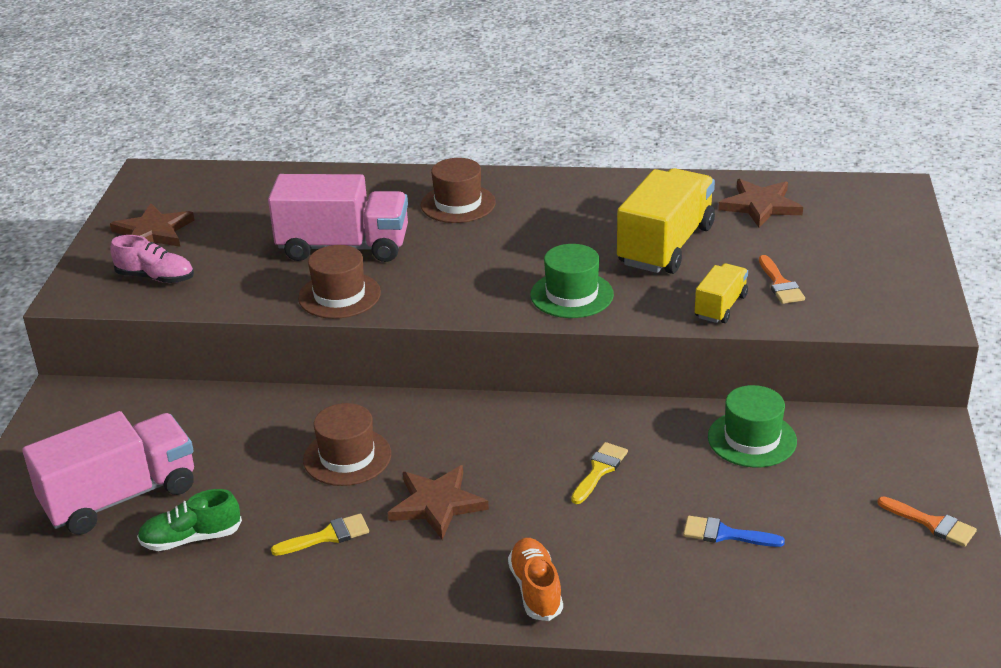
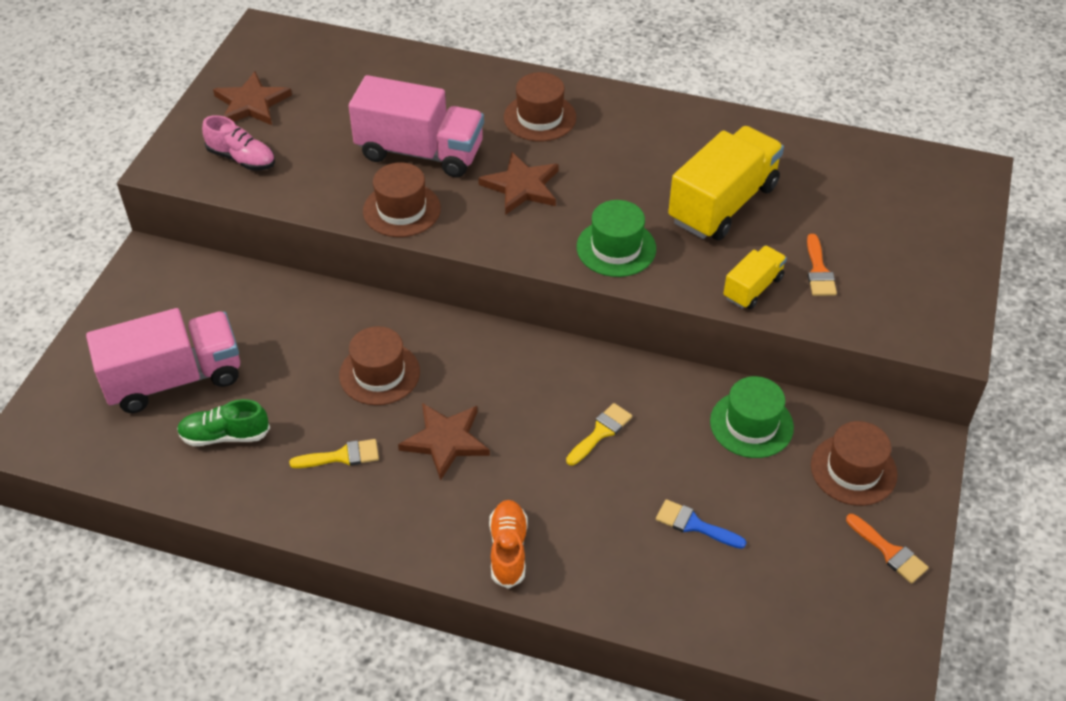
camera: 10 degrees right, 15 degrees up
(760, 206) = (830, 170): brown star -> brown star (521, 186)
(869, 461) = (853, 470): none -> brown hat

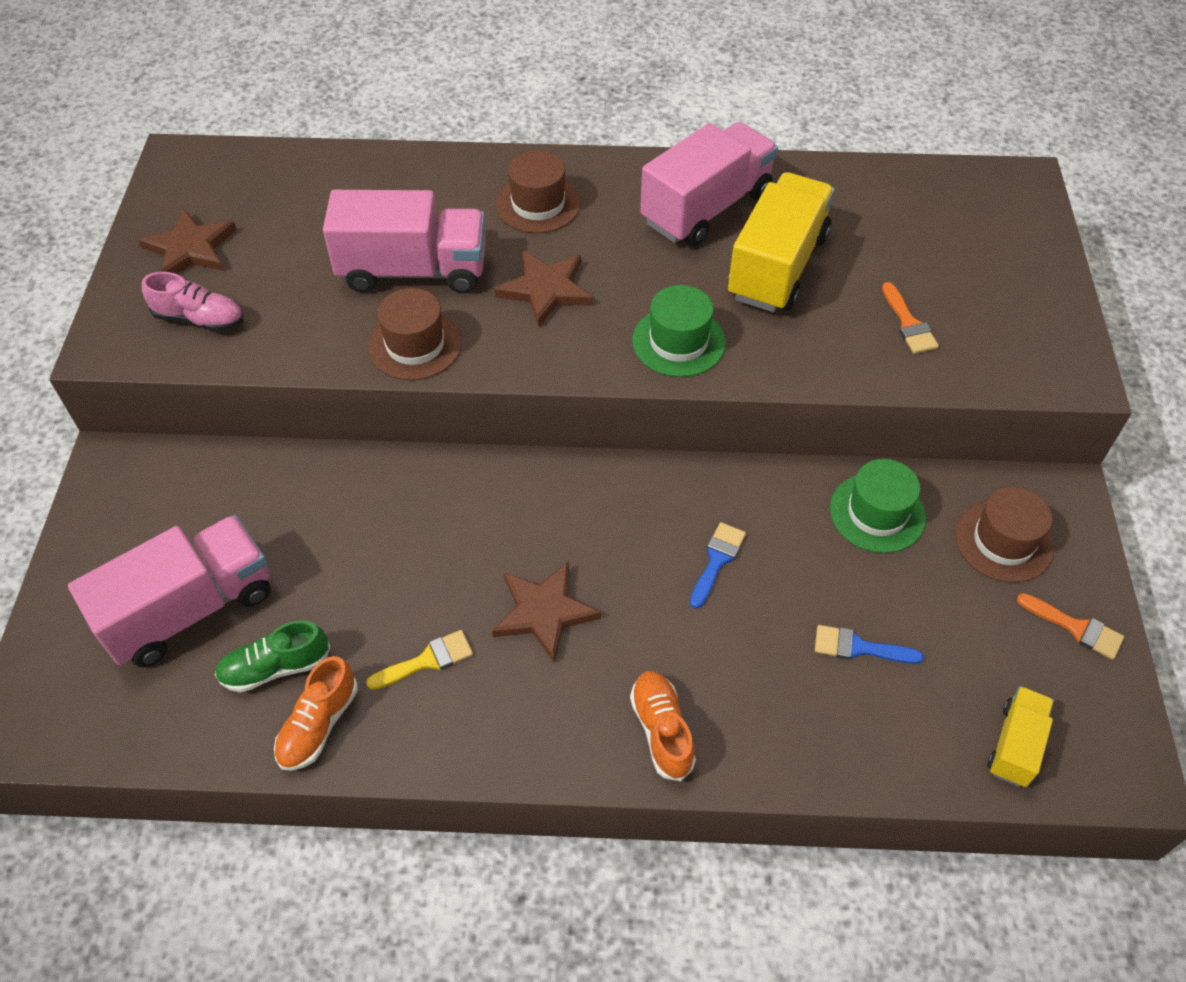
camera: 15 degrees left, 5 degrees up
(244, 484) = (318, 725): none -> orange shoe
(379, 373) = (439, 546): brown hat -> none
(601, 432) = (717, 560): yellow brush -> blue brush
(680, 145) = (706, 208): none -> pink truck
(753, 288) = (846, 358): yellow truck -> yellow truck (1015, 745)

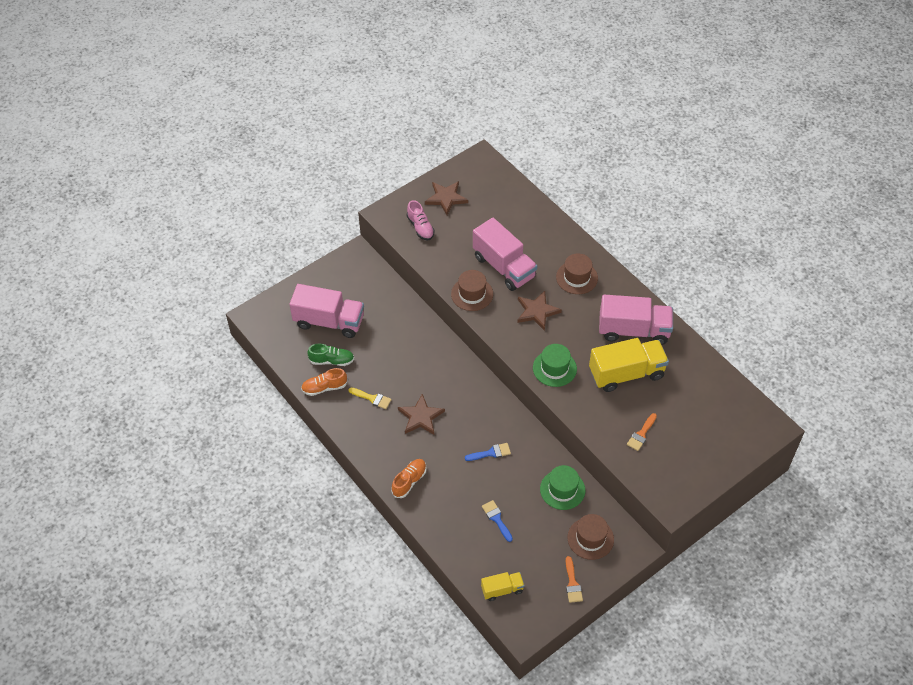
camera: 50 degrees right, 0 degrees up
(275, 667) = (332, 361): green shoe -> green shoe turned 150 degrees clockwise

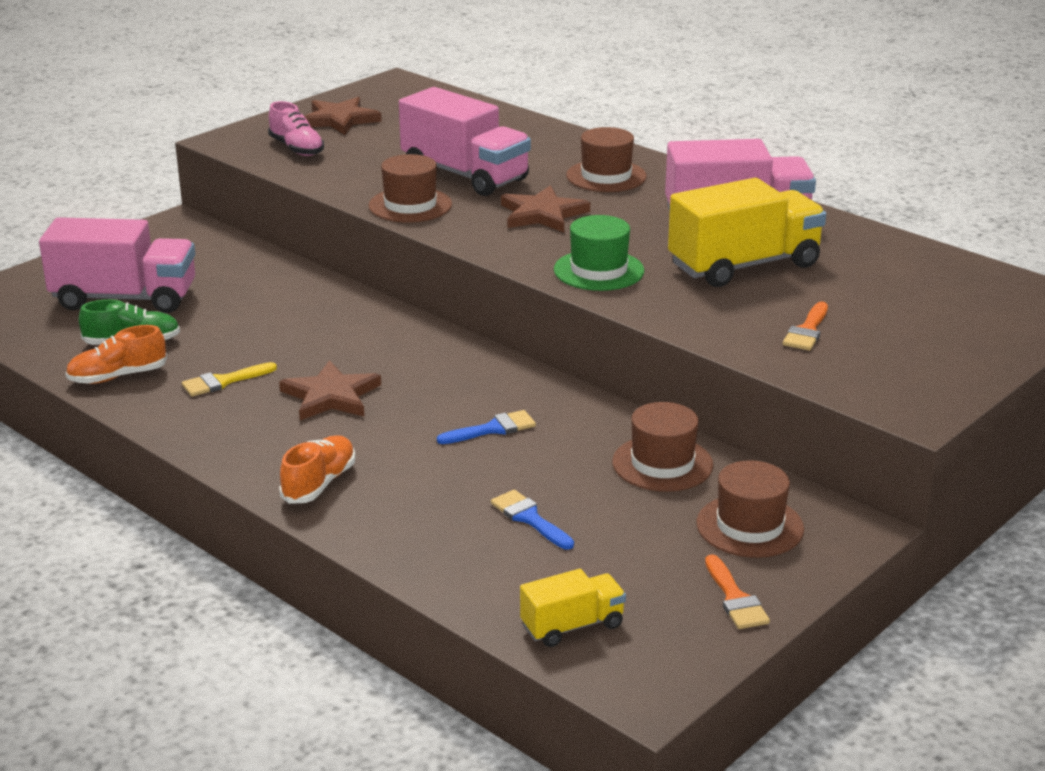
camera: 10 degrees left, 25 degrees down
(372, 398) = (223, 381): yellow brush -> yellow brush turned 135 degrees clockwise
(562, 489) = (662, 464): green hat -> brown hat

